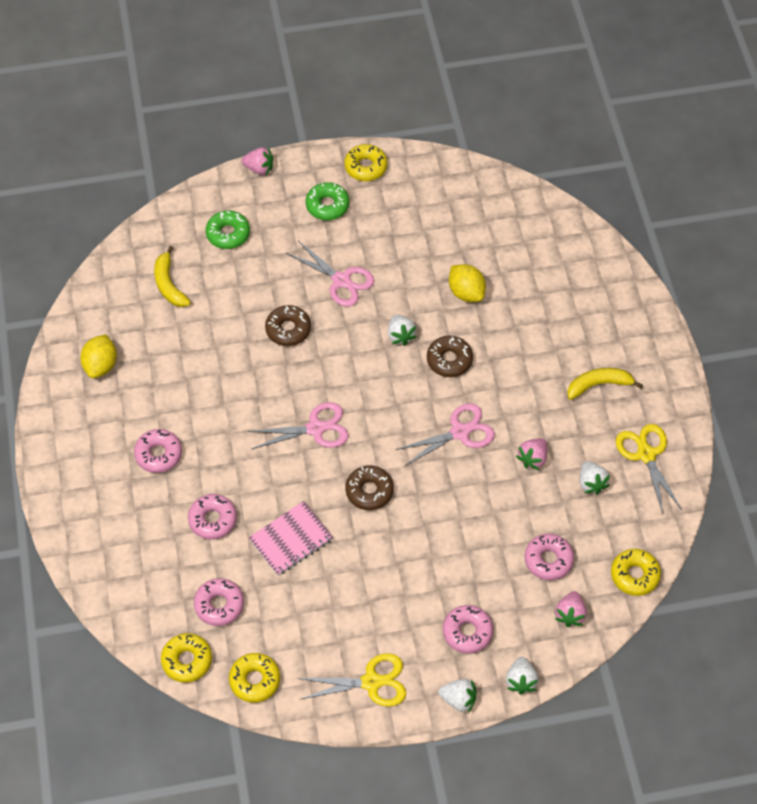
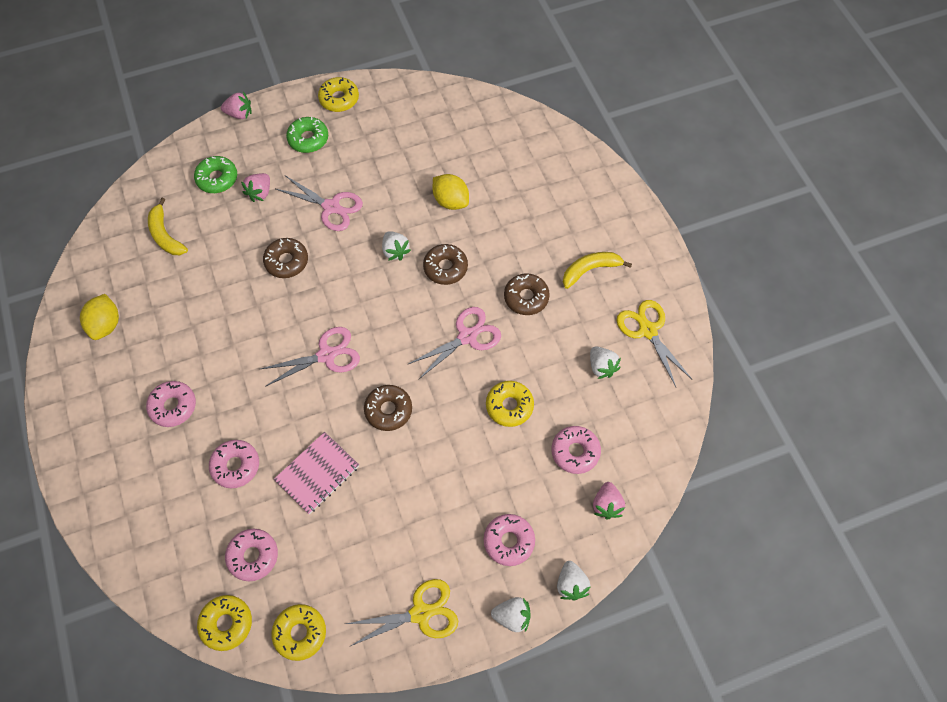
camera: 10 degrees left, 5 degrees up
(527, 402) = (526, 297): none -> brown donut
(533, 458) = (541, 351): pink strawberry -> pink strawberry (260, 193)
(634, 575) = (661, 453): yellow donut -> yellow donut (509, 406)

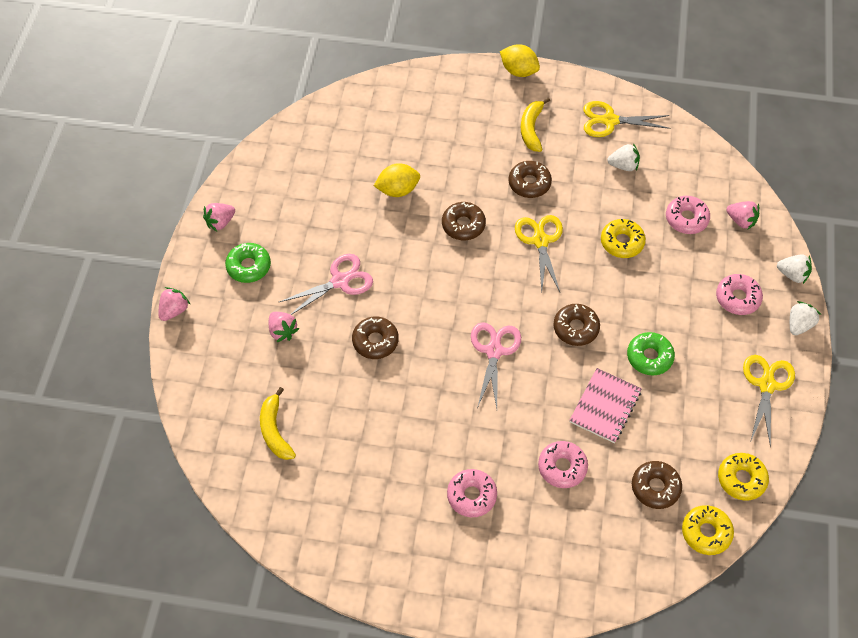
camera: 60 degrees left, 5 degrees down
(106, 325) = (345, 522): yellow lemon -> yellow lemon (519, 71)
(165, 235) = (275, 431): yellow banana -> yellow banana turned 75 degrees clockwise
(217, 179) = (239, 360): green donut -> green donut (649, 357)
(253, 556) = (655, 487): pink donut -> brown donut
(317, 473) = (605, 406): pink notebook -> pink notebook turned 45 degrees clockwise
(339, 99) = (220, 222): yellow donut -> pink strawberry
(395, 251) = (421, 253): white strawberry -> none
(467, 336) = (540, 241): pink scissors -> yellow scissors

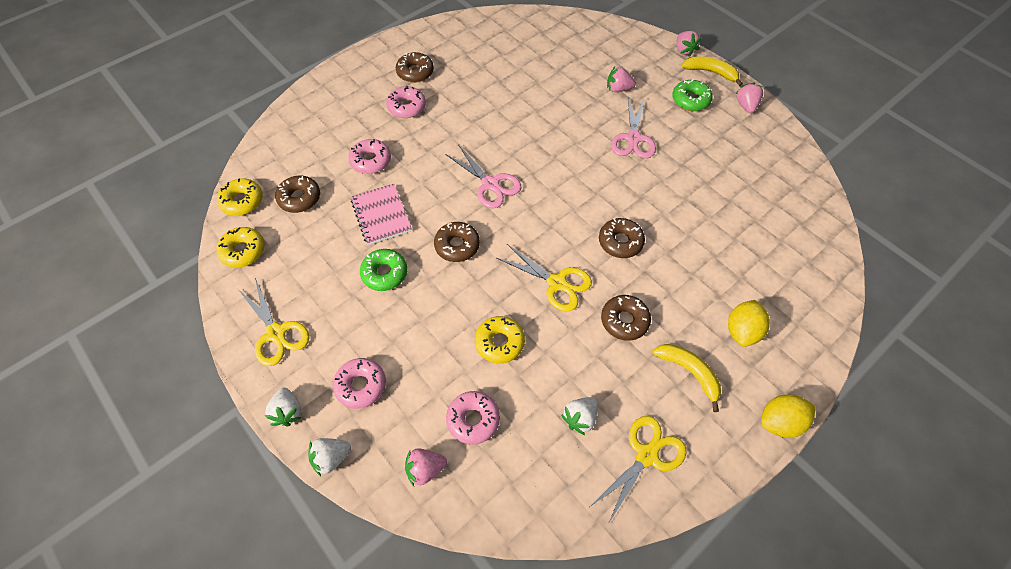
camera: 130 degrees right, 0 degrees up
(275, 431) = (547, 50): yellow banana -> yellow banana (710, 72)
(375, 341) = (564, 128): brown donut -> brown donut (415, 72)
(397, 190) = (694, 223): yellow lemon -> yellow lemon (742, 331)

